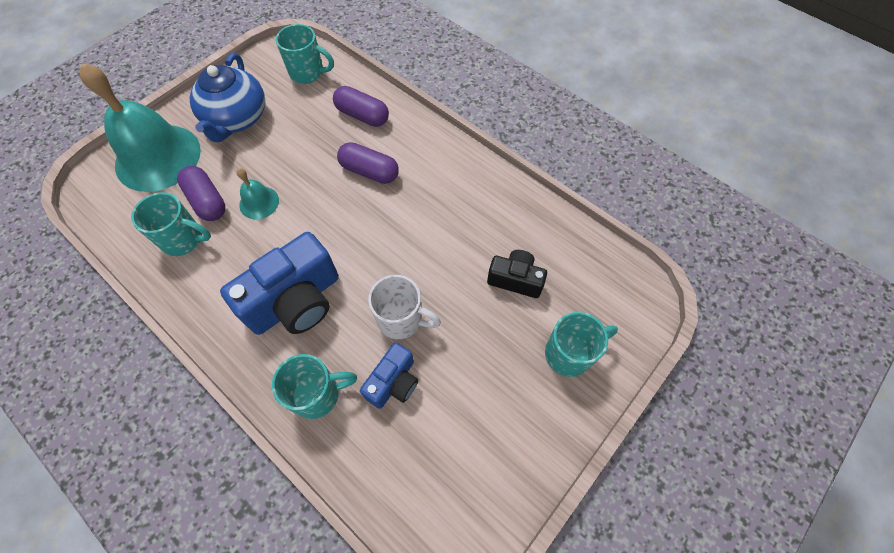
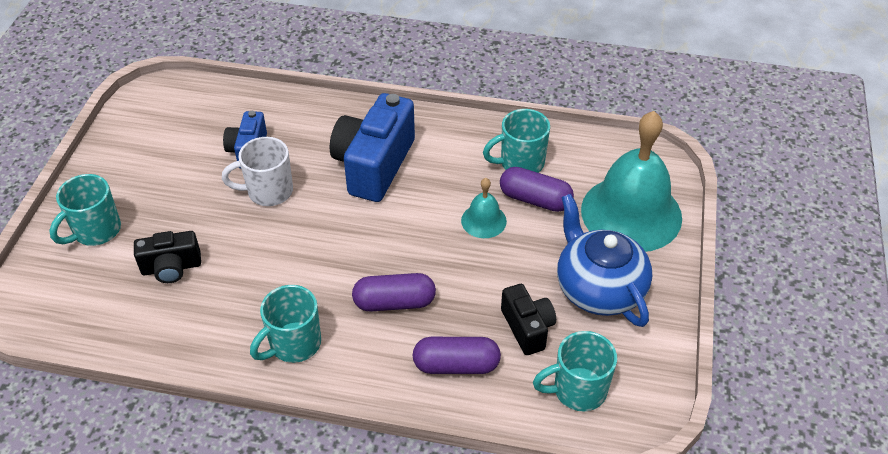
camera: 150 degrees right, 15 degrees down
(302, 116) = (527, 328): none -> black camera
(317, 394) = (306, 121): turquoise mug -> turquoise mug (293, 344)

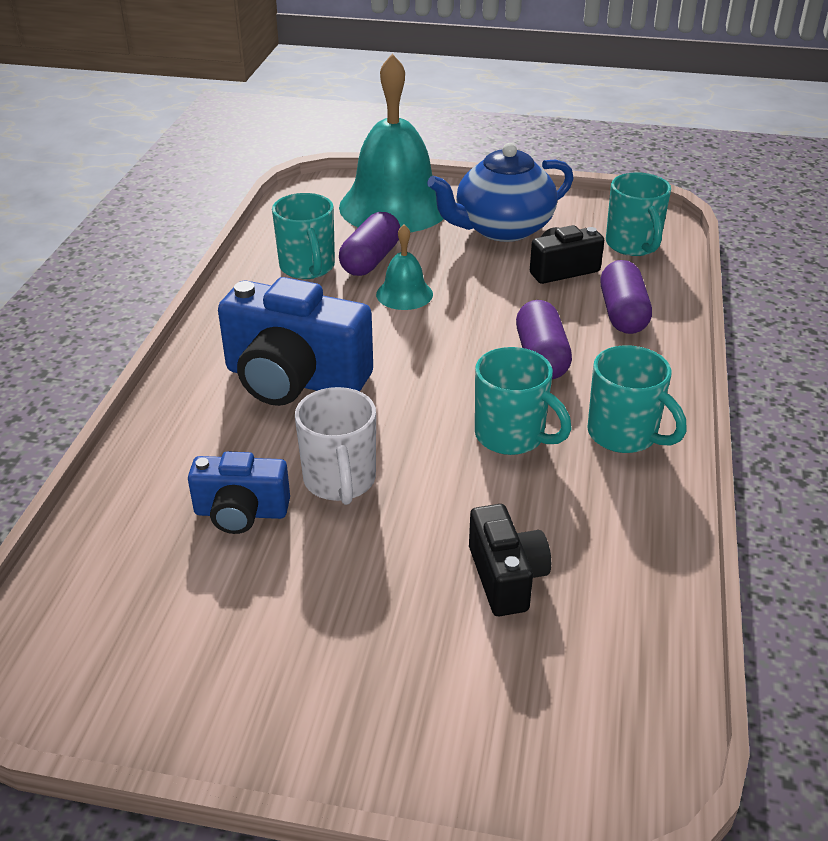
camera: 90 degrees left, 10 degrees down
(96, 231) = (427, 700): turquoise mug -> turquoise mug (512, 436)

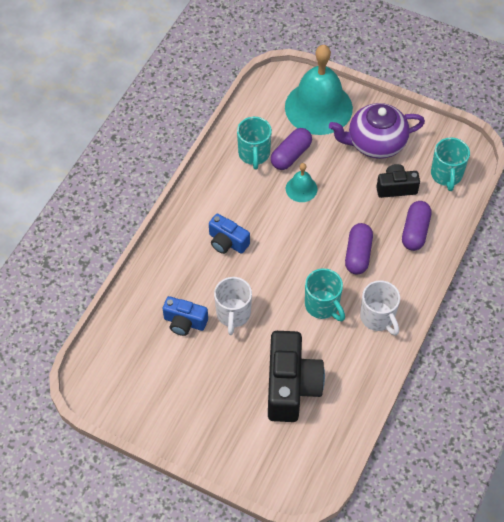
camera: 15 degrees right, 20 degrees up
(294, 380) = (227, 242): blue camera -> blue camera, size x0.56
(502, 229) = (375, 143): blue teapot -> purple teapot
(506, 577) = (291, 386): black camera -> black camera, size x1.80
(624, 435) = (378, 318): turquoise mug -> white mug

